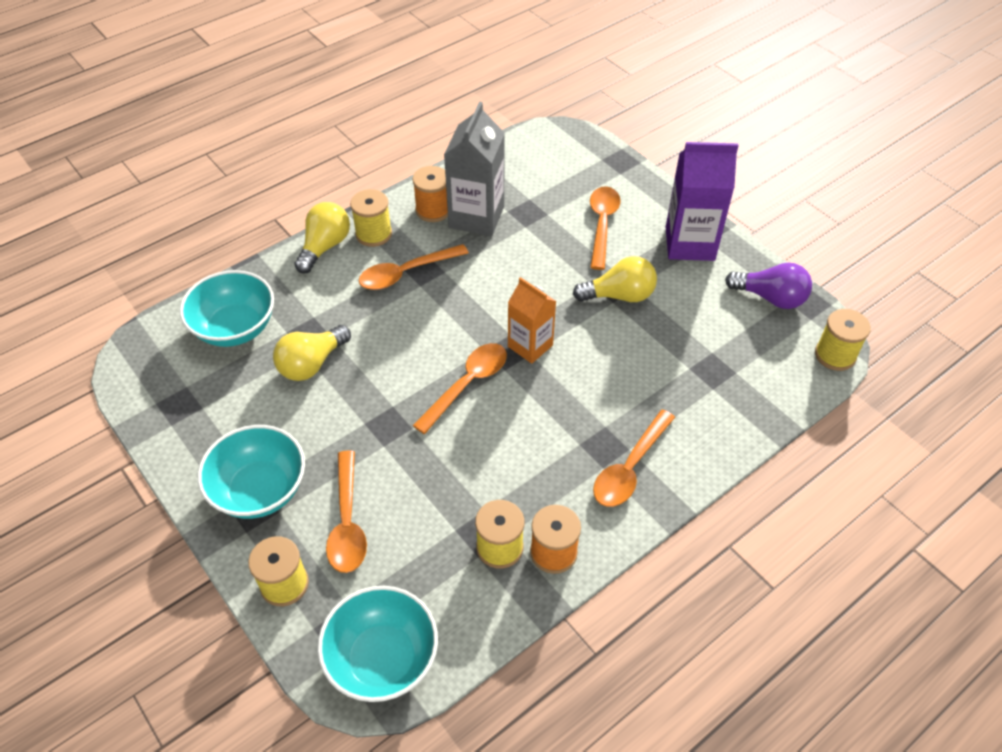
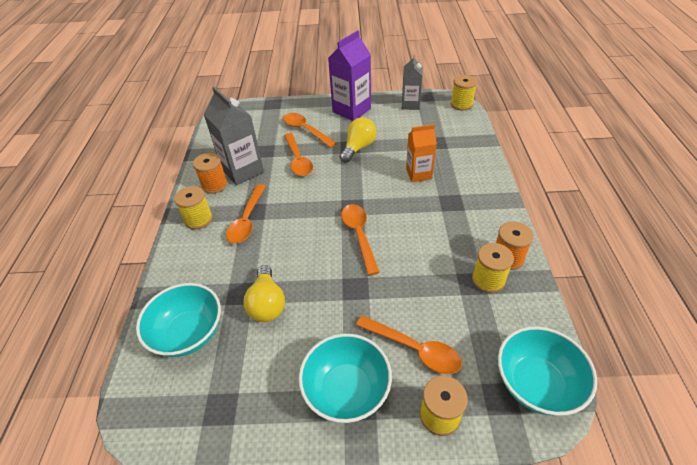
camera: 50 degrees left, 5 degrees down
(325, 247) = (179, 248): yellow light bulb -> none
(530, 346) = (357, 196): orange carton -> orange carton (418, 174)
(630, 468) = (473, 200): orange spoon -> orange spoon (298, 160)
(770, 298) = (410, 104): purple light bulb -> grey carton

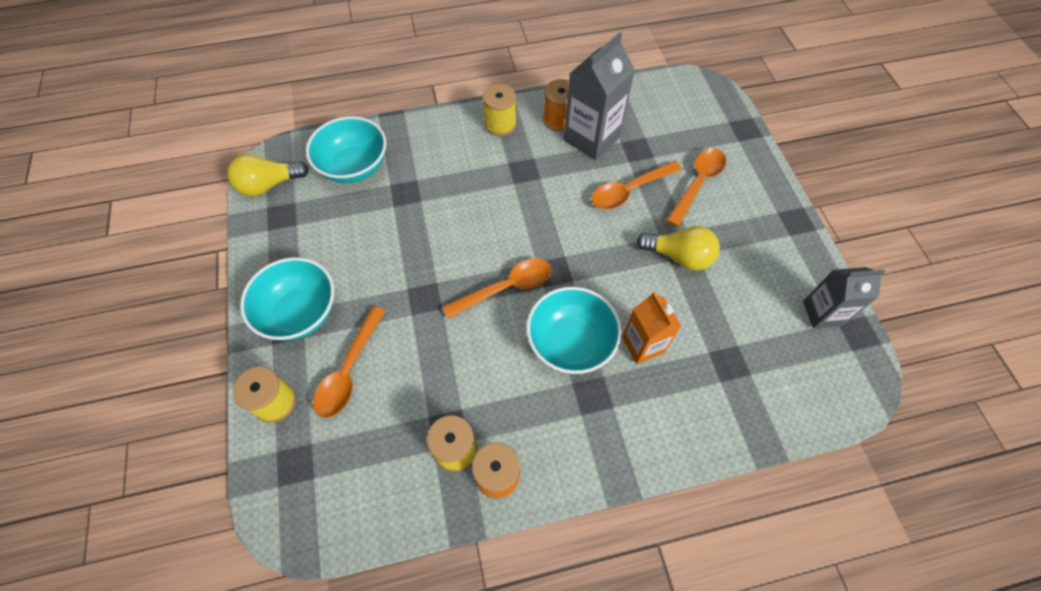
camera: 75 degrees right, 15 degrees up
(247, 220) = (508, 168): orange spoon -> none
(267, 303) = (394, 220): yellow light bulb -> yellow light bulb (269, 185)
(351, 110) = (770, 230): purple carton -> none
(461, 104) = (859, 397): yellow spool -> none
(536, 383) = (312, 505): turquoise bowl -> turquoise bowl (570, 343)

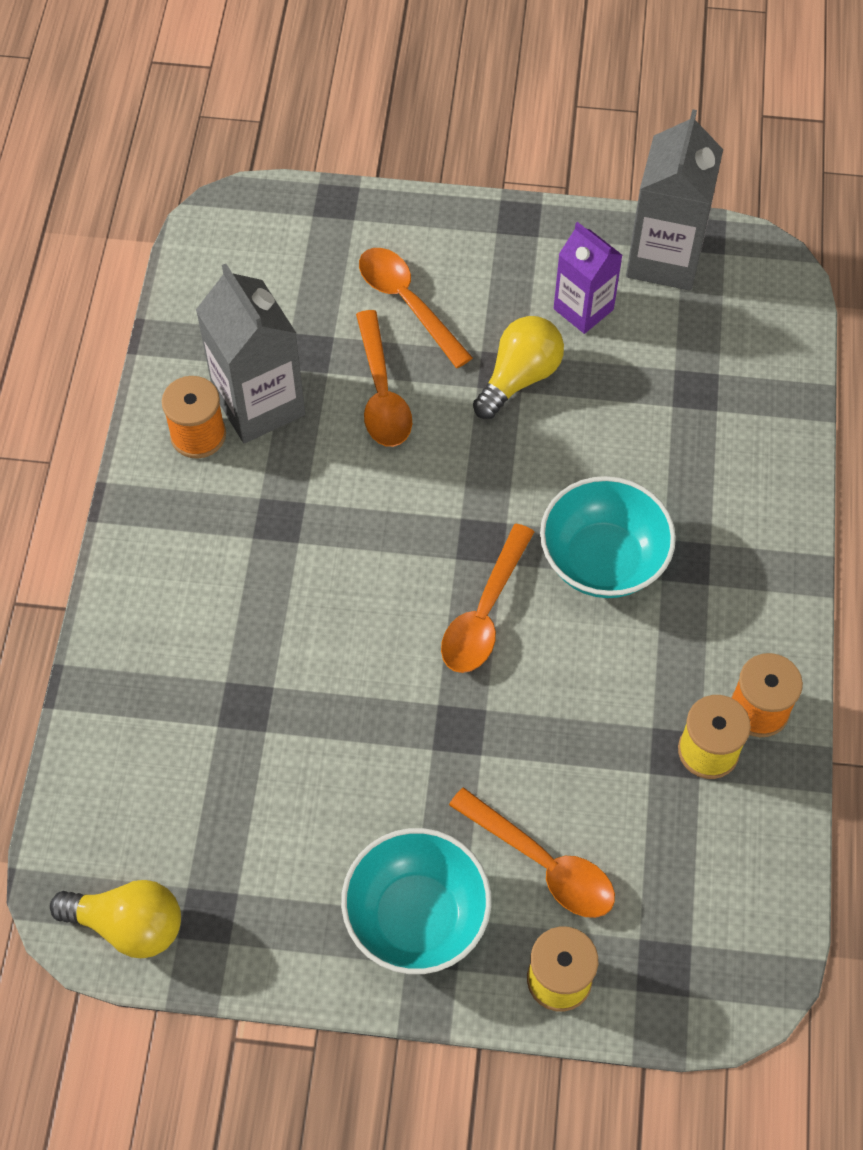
camera: 70 degrees left, 0 degrees up
(269, 185) = (129, 925): yellow light bulb -> yellow light bulb turned 75 degrees counterclockwise
(354, 167) = (153, 774): turquoise bowl -> none
(500, 124) = (166, 523): yellow spool -> none
(506, 288) = (484, 613): orange spoon -> orange spoon turned 150 degrees counterclockwise
(643, 345) = (636, 475): orange carton -> none
(751, 276) = (583, 309): none -> purple carton
(822, 313) = (664, 258): grey carton -> grey carton, size x1.56

